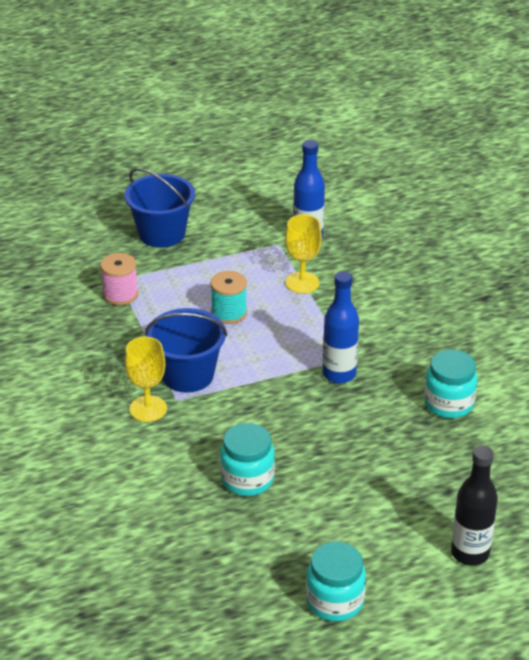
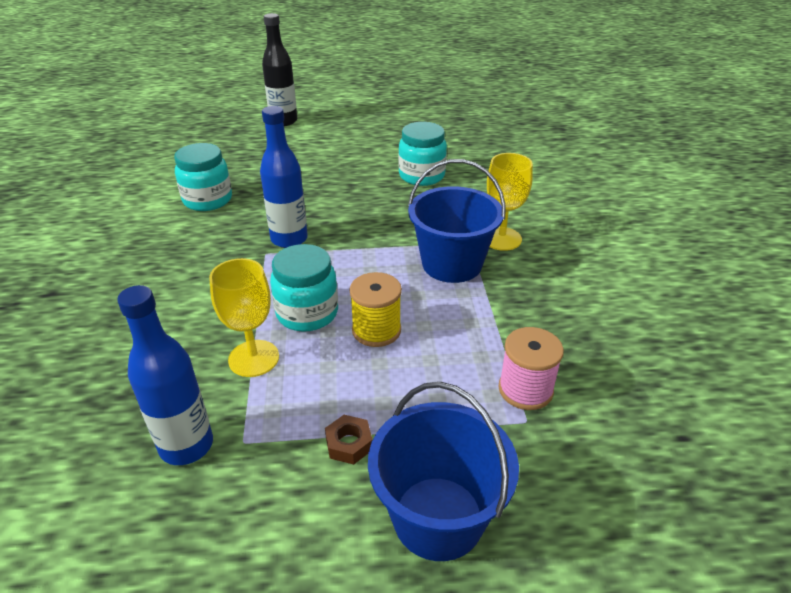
camera: 165 degrees left, 0 degrees up
(219, 252) = (349, 444): none -> brown nut
(229, 313) = (376, 330): turquoise spool -> yellow spool
(335, 601) = (389, 114): turquoise jar -> turquoise jar (307, 313)

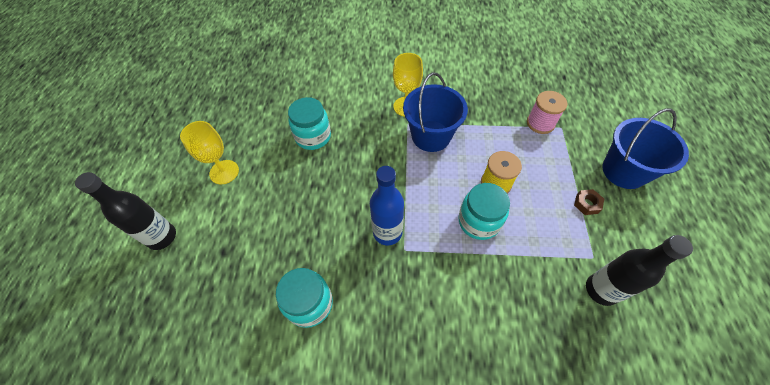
camera: 80 degrees left, 20 degrees up
(186, 445) = (601, 290): blue bottle -> black bottle
(253, 358) = (524, 254): yellow goblet -> yellow goblet (224, 172)

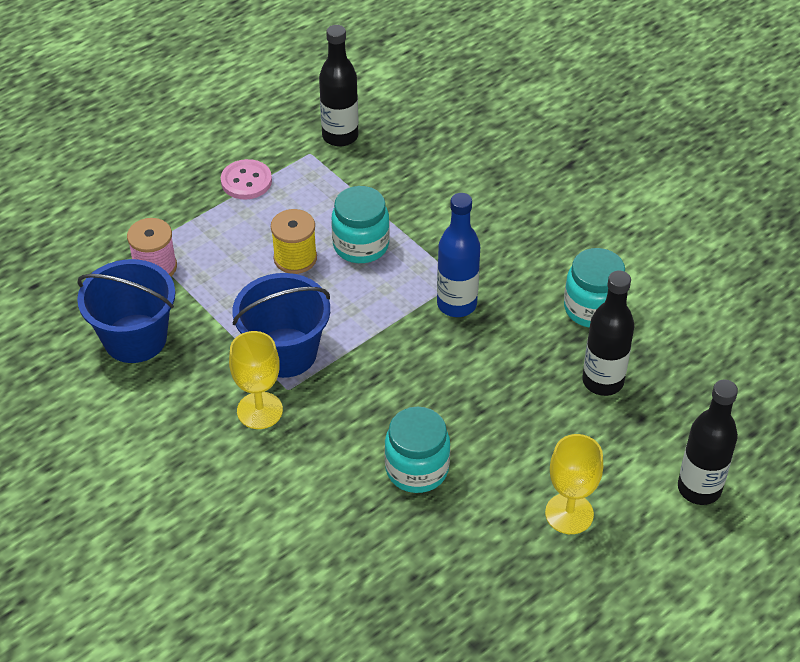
camera: 135 degrees left, 10 degrees down
(262, 256) = (602, 381): none -> black bottle
(587, 204) = (246, 181): brown nut -> pink button
(624, 171) = (166, 173): blue bucket -> blue bucket (135, 338)

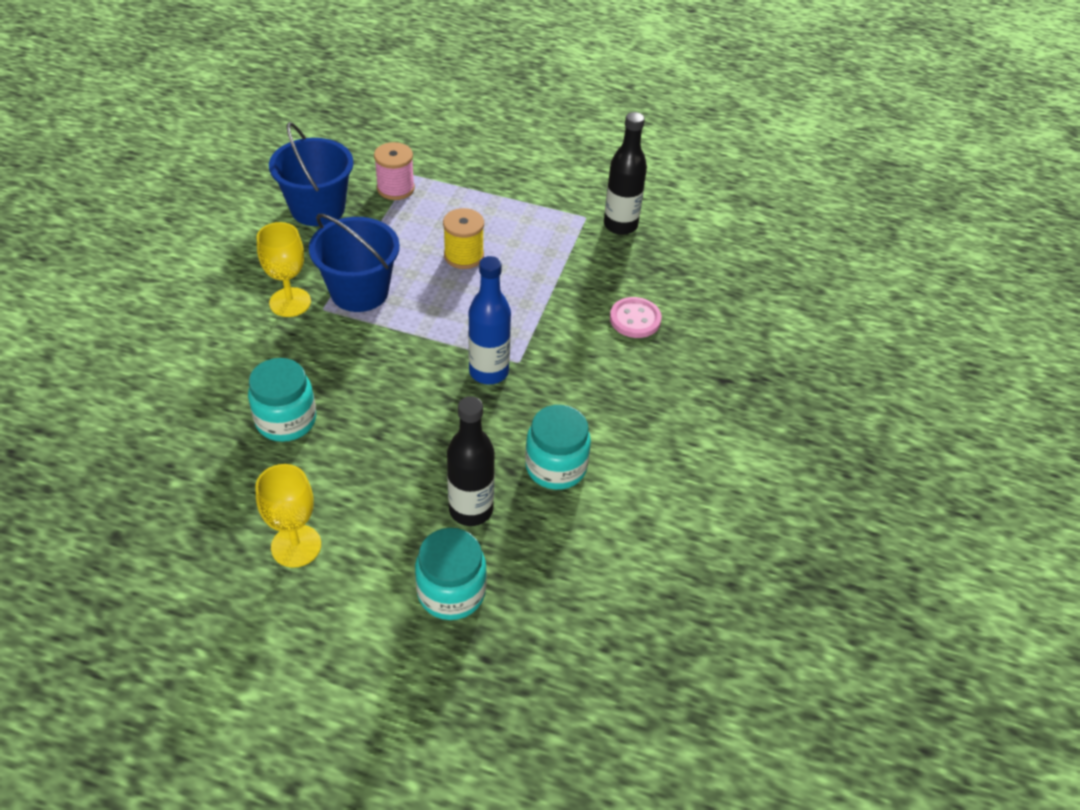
camera: 55 degrees right, 0 degrees up
(246, 181) = (523, 196): pink button -> pink button (635, 319)
(361, 245) = (508, 287): turquoise jar -> turquoise jar (451, 592)
(699, 488) = (385, 639): black bottle -> none

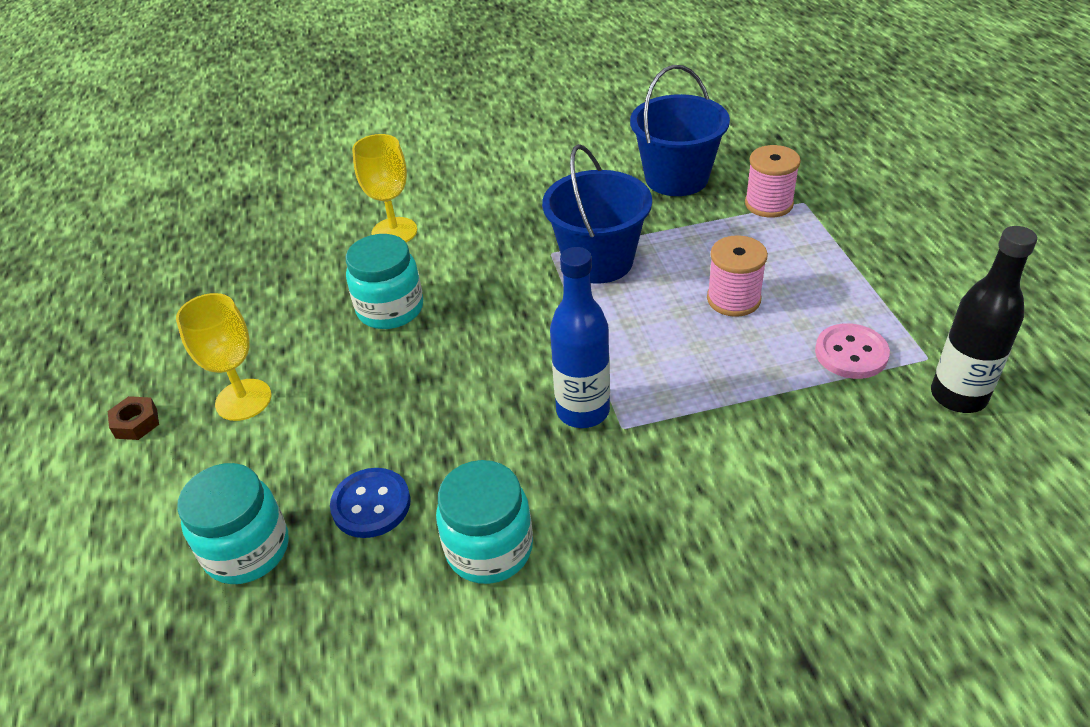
camera: 65 degrees right, 5 degrees down
(251, 625) = (136, 423): none -> brown nut
(290, 302) = (538, 230): yellow goblet -> yellow goblet (394, 232)
(464, 256) = (733, 299): yellow spool -> pink spool
(471, 510) = (371, 504): black bottle -> blue button
(635, 319) = (809, 498): pink button -> pink button (851, 353)

